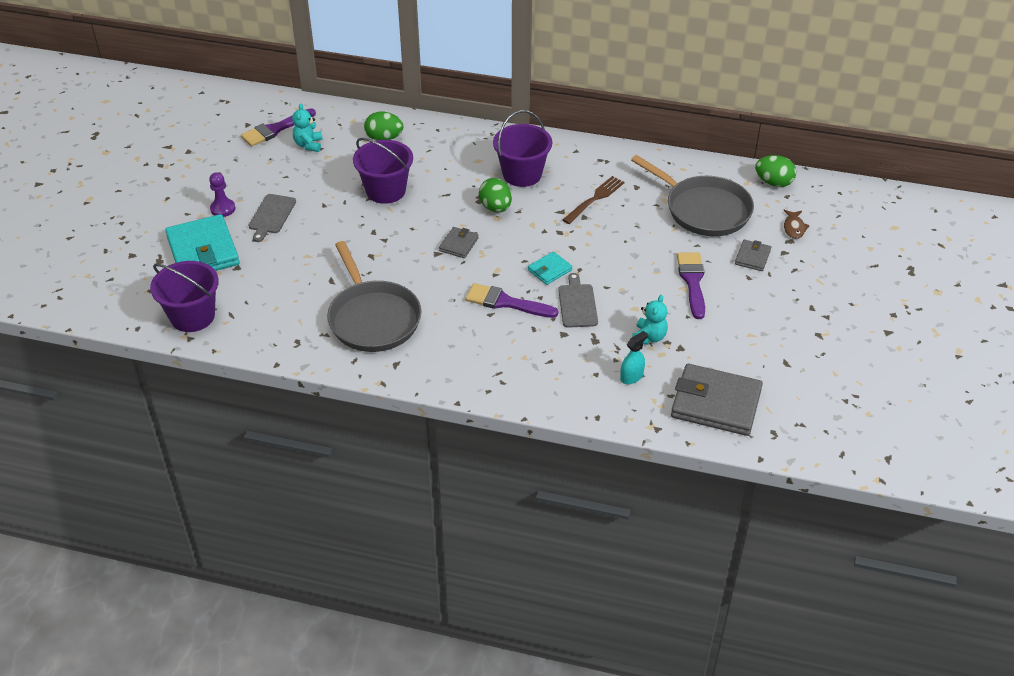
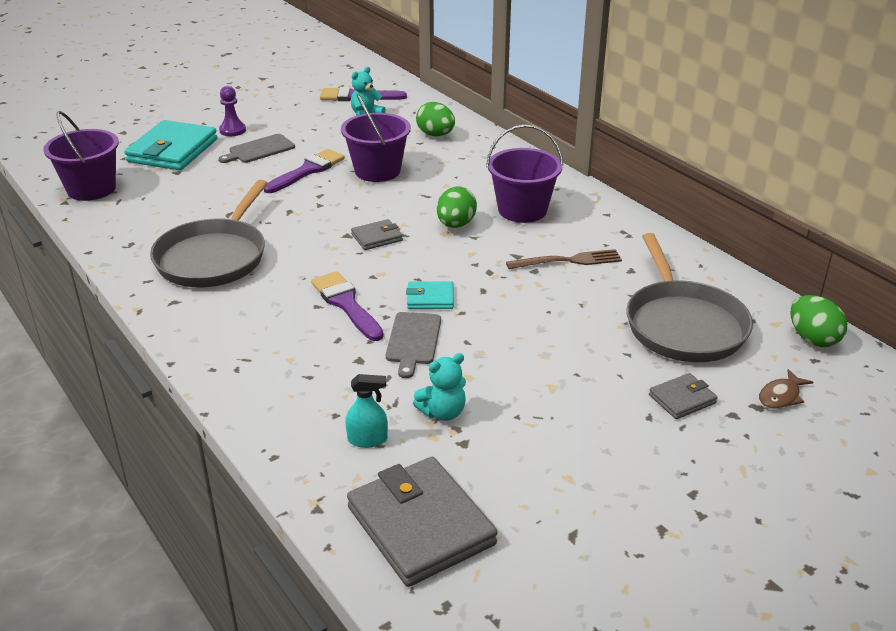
camera: 40 degrees right, 10 degrees down
(577, 304) = (413, 341): grey cutting board -> grey cutting board turned 150 degrees clockwise
(692, 281) = (572, 385): purple brush -> purple brush (307, 171)

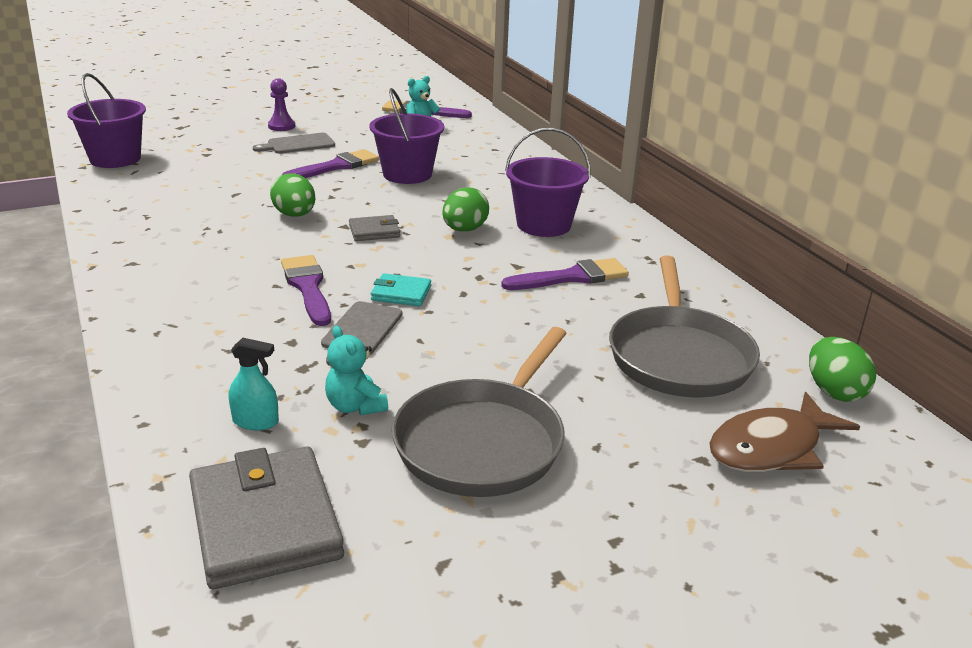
camera: 10 degrees right, 5 degrees down
(172, 150) = (213, 136): turquoise wallet -> none
(214, 257) = (197, 229): grey pan -> grey pan (483, 442)
(435, 135) = (484, 150): green egg -> green egg (295, 215)
(443, 412) = (355, 406): turquoise teddy bear -> turquoise teddy bear turned 75 degrees clockwise
(568, 261) = (572, 277): brown fork -> purple brush
(682, 399) = (645, 433): grey wallet -> none
(781, 396) = (771, 448): brown fish -> brown fish, size x1.96

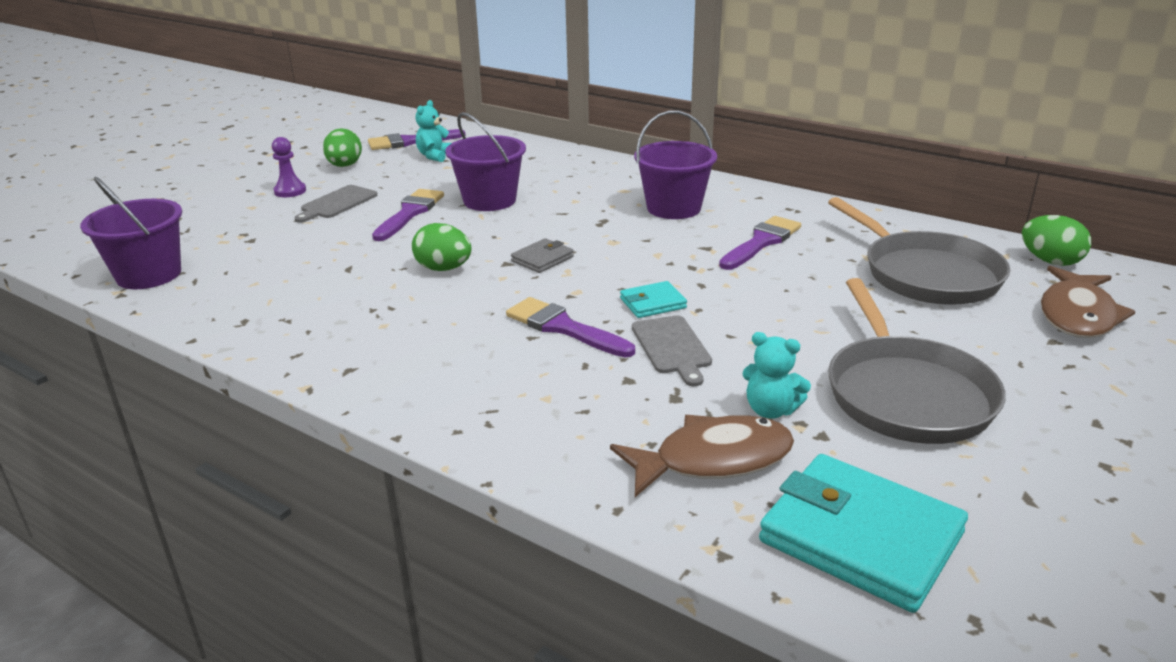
camera: 30 degrees left, 0 degrees up
(255, 421) = (713, 460): turquoise spray bottle -> brown fish
(265, 523) = (860, 537): grey wallet -> turquoise wallet
(464, 230) = (617, 232): green egg -> green egg (345, 166)

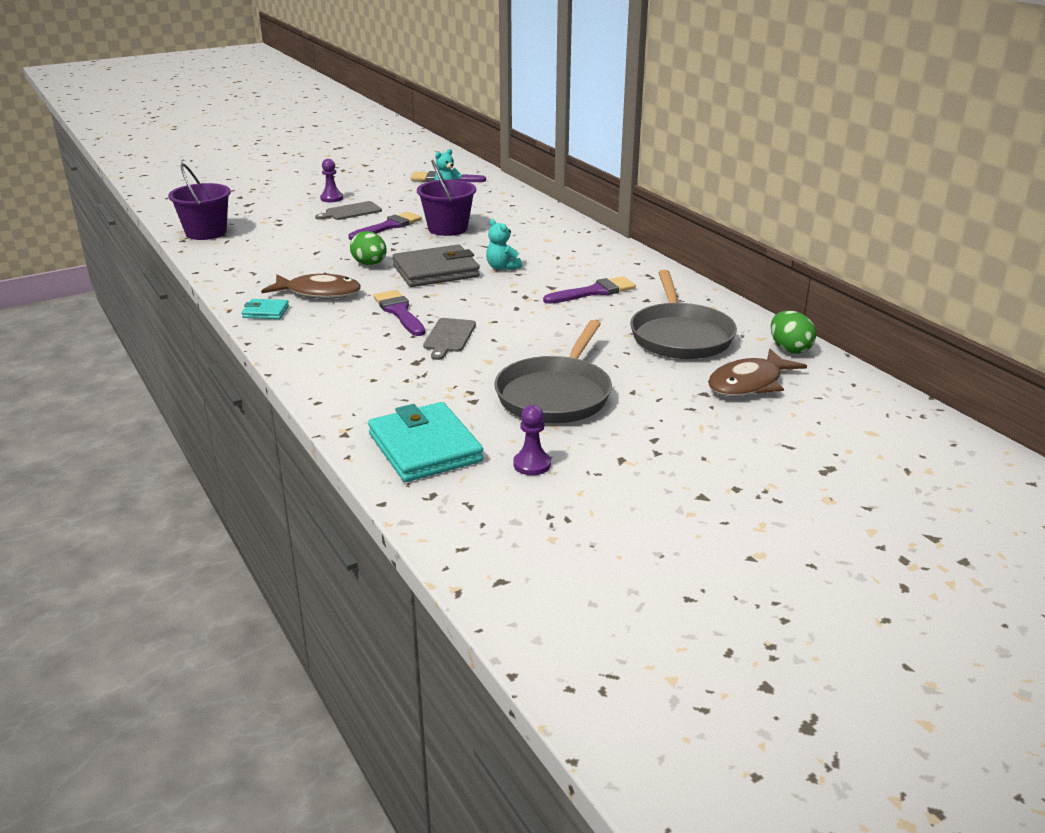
camera: 25 degrees right, 0 degrees up
(345, 166) = (382, 188): green egg -> none
(542, 259) = (436, 271): grey wallet -> grey wallet, size x2.05
(652, 303) = (470, 311): turquoise wallet -> turquoise wallet (265, 312)
(673, 208) = (565, 258): purple bucket -> none
(713, 460) = (395, 395): brown fish -> brown fish (319, 293)
(771, 410) = (461, 381): turquoise teddy bear -> turquoise teddy bear (502, 267)
(1024, 514) = (532, 464): none -> purple pawn

